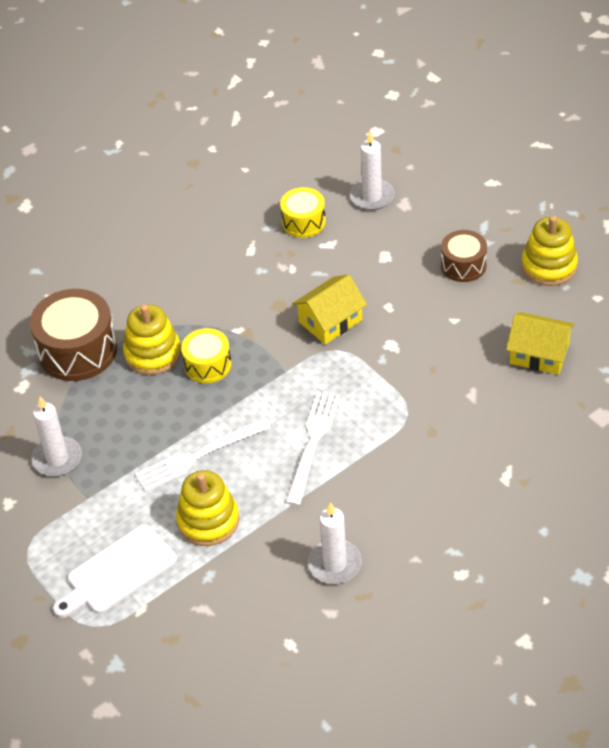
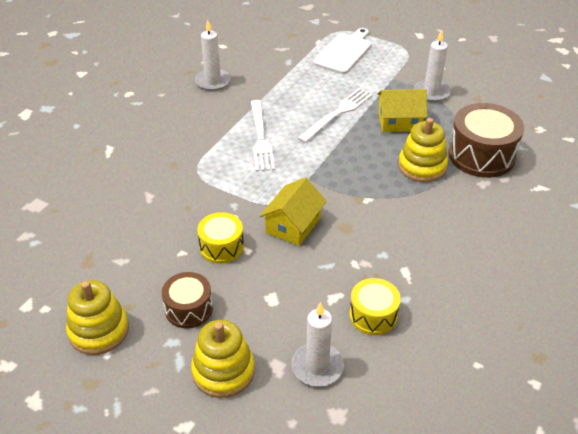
camera: 155 degrees right, 5 degrees down
(207, 365) = (373, 169): yellow drum -> yellow drum (221, 247)
(208, 521) = (306, 84): yellow stacking toy -> yellow stacking toy (223, 371)
(539, 354) = (96, 241): yellow house -> yellow house (399, 121)

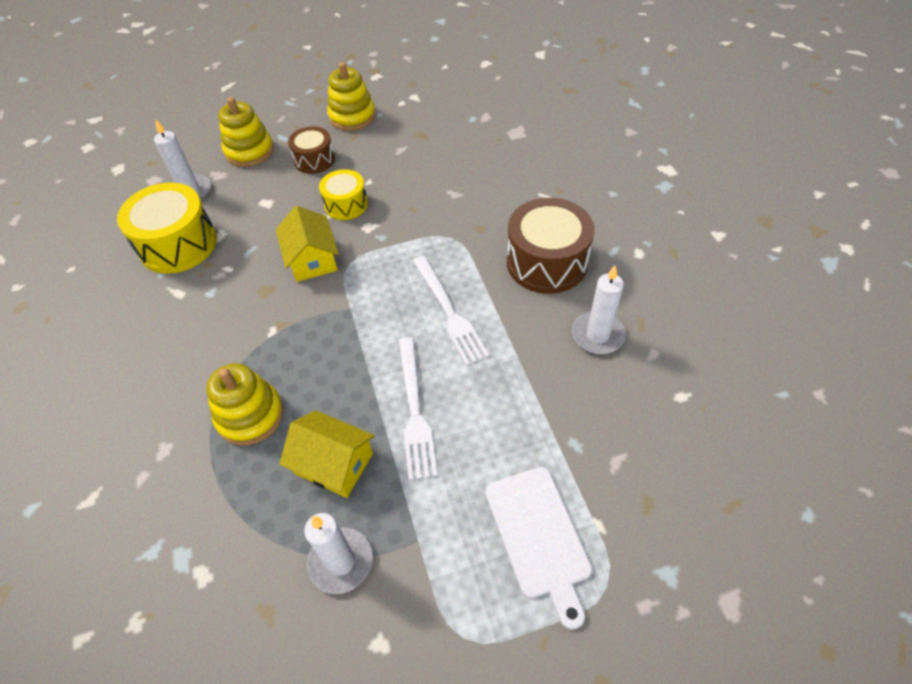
camera: 135 degrees right, 10 degrees up
(260, 138) = (449, 312): white fork -> white fork turned 150 degrees counterclockwise
(373, 315) = (178, 244): yellow drum -> yellow drum, size x1.70
(399, 121) = (334, 463): yellow house -> yellow house turned 75 degrees clockwise
(481, 155) = (191, 493): brown drum -> brown drum (546, 262)

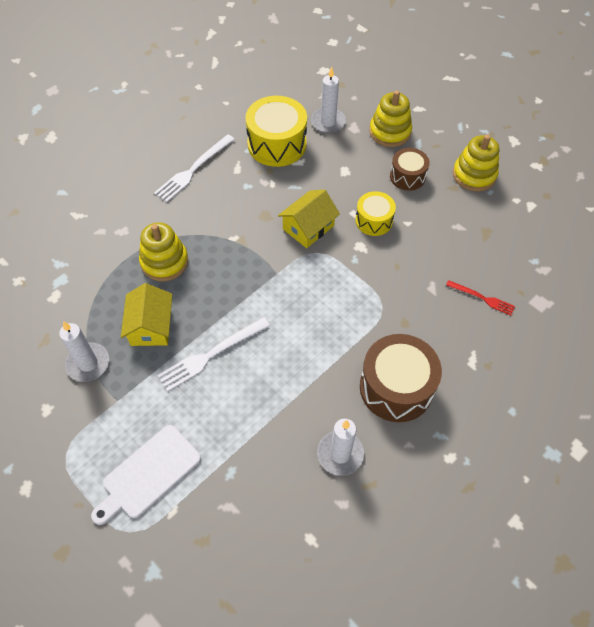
camera: 60 degrees right, 5 degrees up
(449, 312) = (307, 338): white fork -> white fork (193, 170)
(488, 165) = (482, 298): none -> red fork

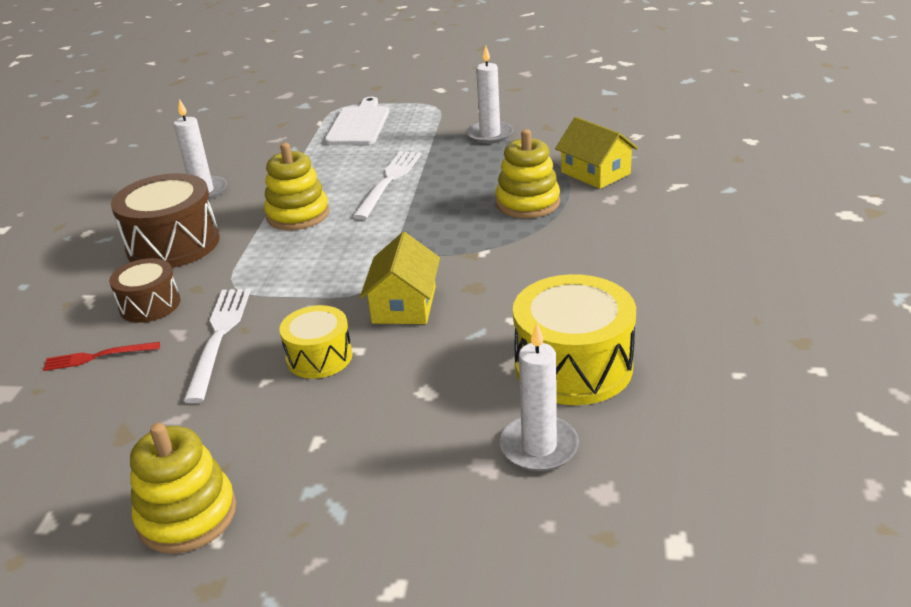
camera: 145 degrees right, 25 degrees down
(151, 326) = (470, 169): yellow house -> yellow house (595, 173)
(193, 170) = (633, 278): white fork -> white fork (219, 337)
(390, 132) = (410, 499): yellow stacking toy -> yellow stacking toy (298, 215)
(407, 176) = (314, 442): brown drum -> brown drum (150, 305)

